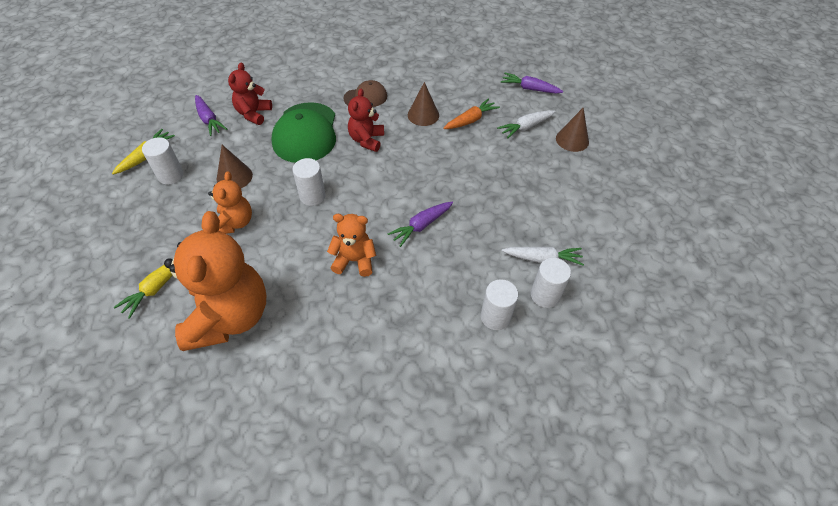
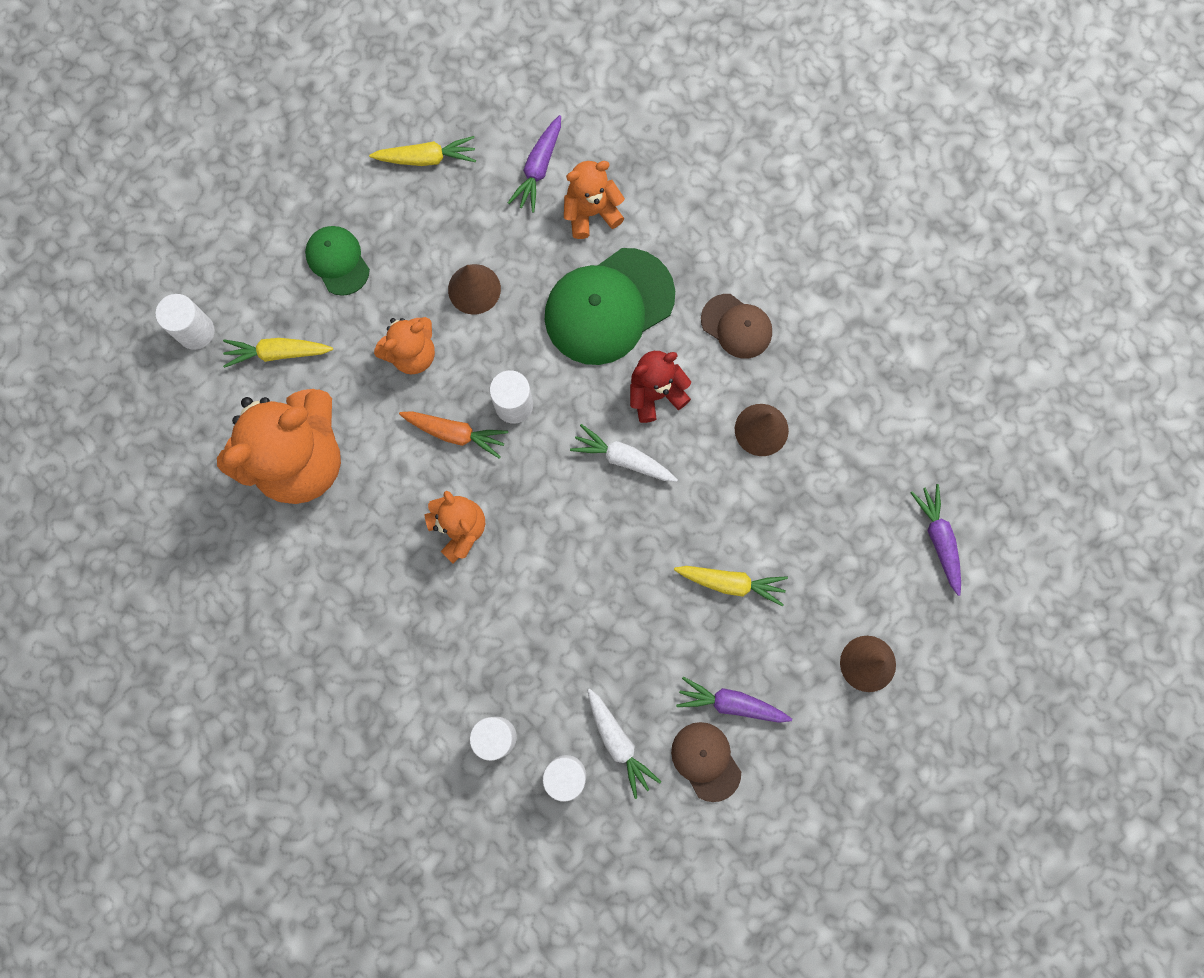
camera: 55 degrees right, 25 degrees up
(145, 225) = (337, 261): none -> green cap
(170, 175) = (421, 215): white cylinder -> white cylinder (196, 331)
(253, 114) = (591, 212): red teddy bear -> orange teddy bear
(421, 226) = (564, 567): purple carrot -> purple carrot (731, 703)
(470, 120) = (800, 500): orange carrot -> orange carrot (455, 433)
(490, 165) = (731, 583): none -> yellow carrot
(526, 127) = (845, 584): white carrot -> white carrot (623, 458)
(580, 226) = (706, 761): none -> brown cap

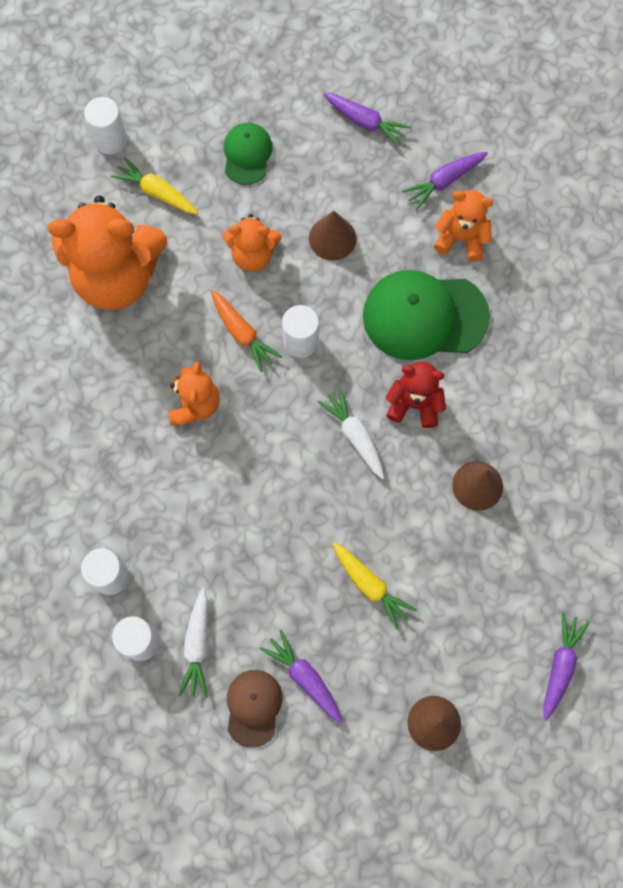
camera: 35 degrees right, 5 degrees down
(426, 158) = (365, 122): yellow carrot -> purple carrot
(736, 326) = (514, 395): brown cap -> none

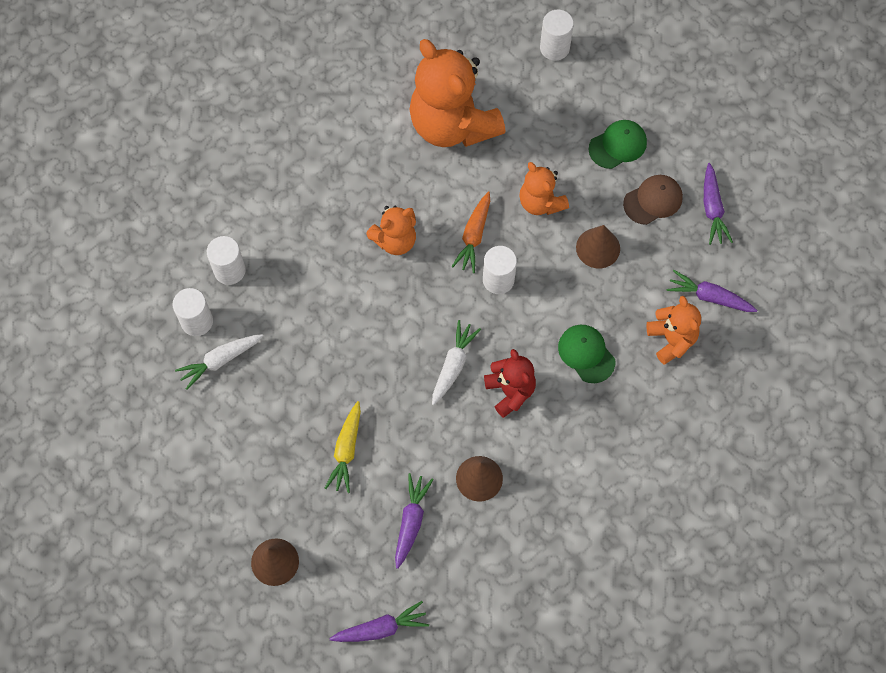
camera: 55 degrees right, 5 degrees down
(157, 192) = (538, 106): yellow carrot -> none
(253, 707) = (201, 428): brown cap -> brown cap (653, 200)
(304, 677) = (247, 449): purple carrot -> purple carrot (411, 521)
(424, 316) = (586, 354): green cap -> green cap, size x0.55

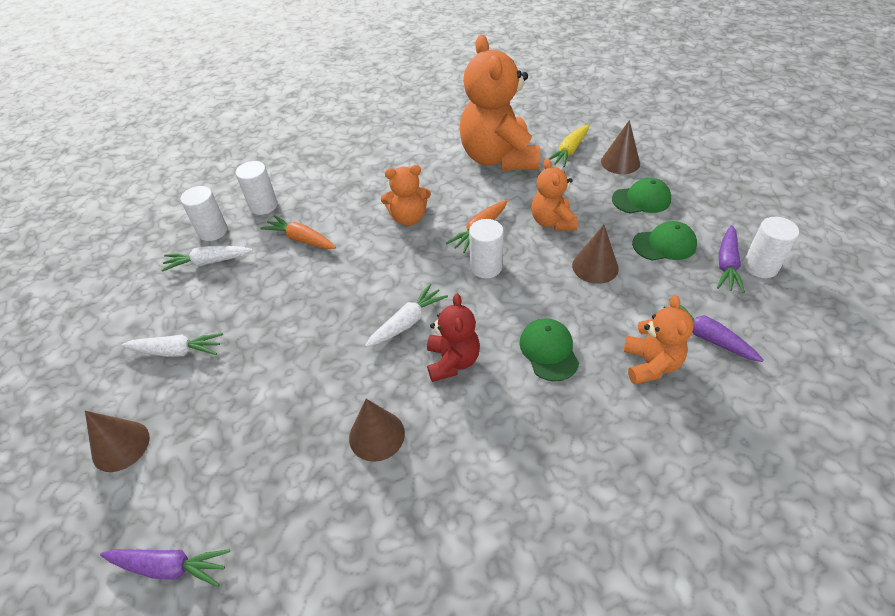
camera: 25 degrees right, 20 degrees down
(259, 465) = (177, 351): none -> white carrot
(298, 302) = (301, 239): none -> orange carrot
(346, 450) = (262, 364): yellow carrot -> yellow carrot (569, 151)
(411, 521) = (280, 455): purple carrot -> none
(554, 48) = (606, 132): white cylinder -> white cylinder (760, 266)
(583, 94) = (620, 162): none -> brown cone
(653, 200) = (664, 244): brown cap -> green cap

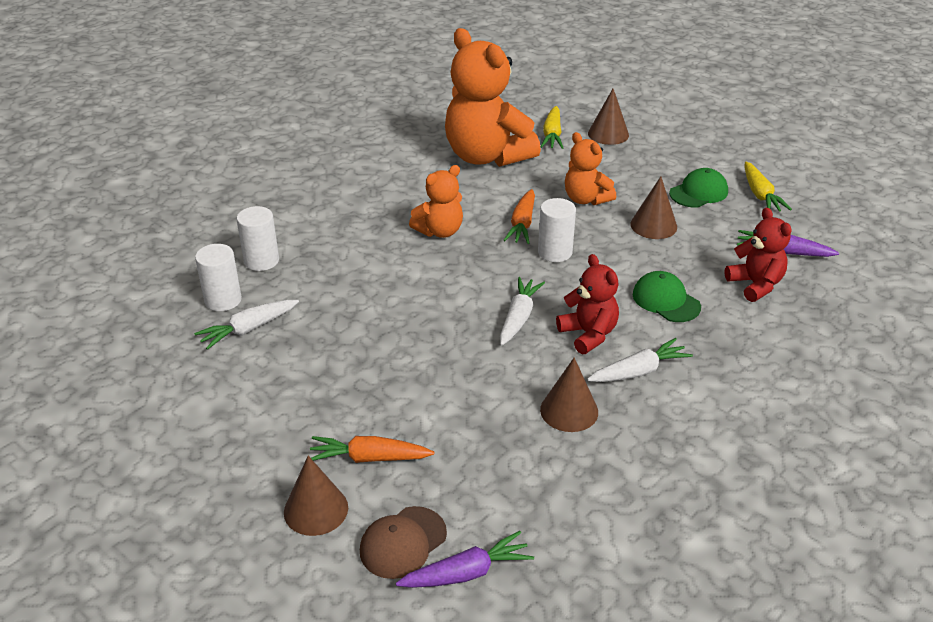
camera: 30 degrees left, 10 degrees down
(151, 509) = (403, 542): none -> brown cap
(177, 351) = (295, 415): white carrot -> white carrot (639, 371)
(301, 239) = (338, 280): orange carrot -> orange carrot (369, 458)
(641, 199) = (651, 161): green cap -> none
(650, 364) = (755, 285): orange teddy bear -> red teddy bear
(726, 264) = (760, 195): purple carrot -> yellow carrot
(760, 266) = (787, 189): white cylinder -> none

